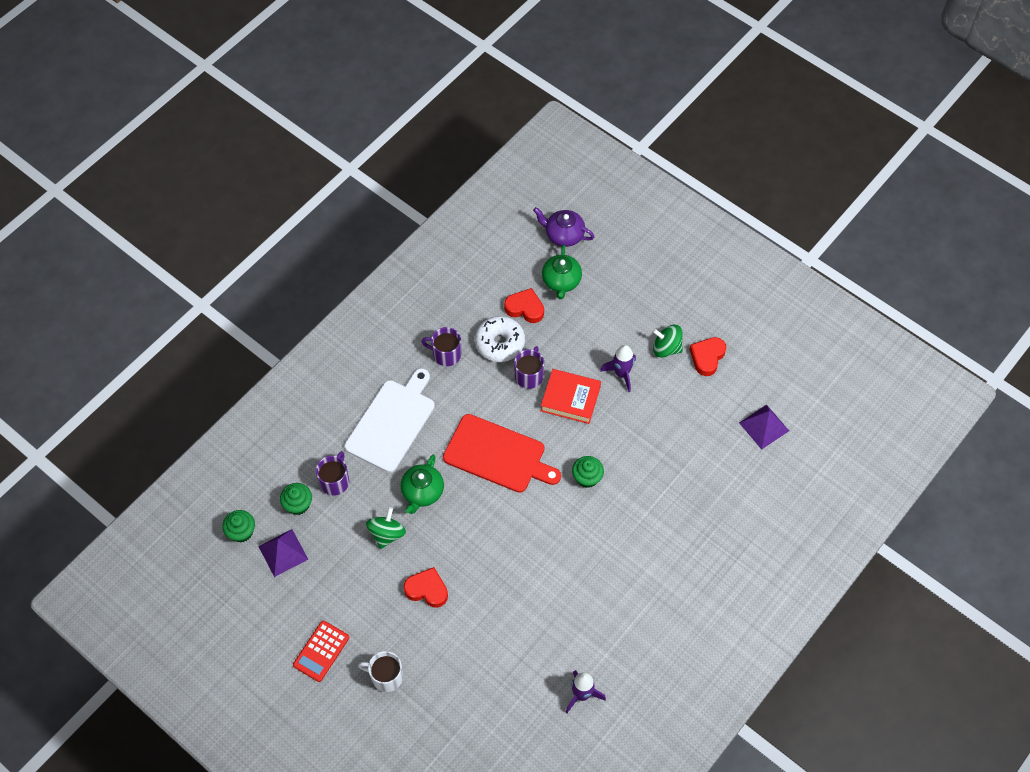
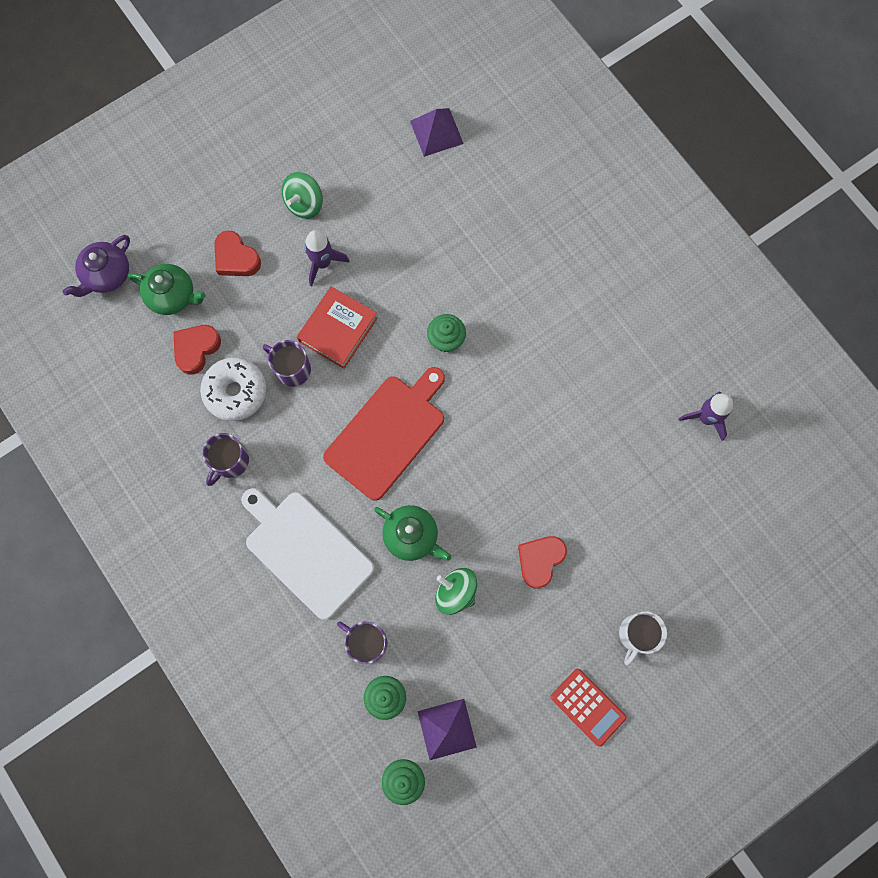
camera: 75 degrees left, 15 degrees up
(707, 357) = (331, 163): red heart -> red heart (236, 258)

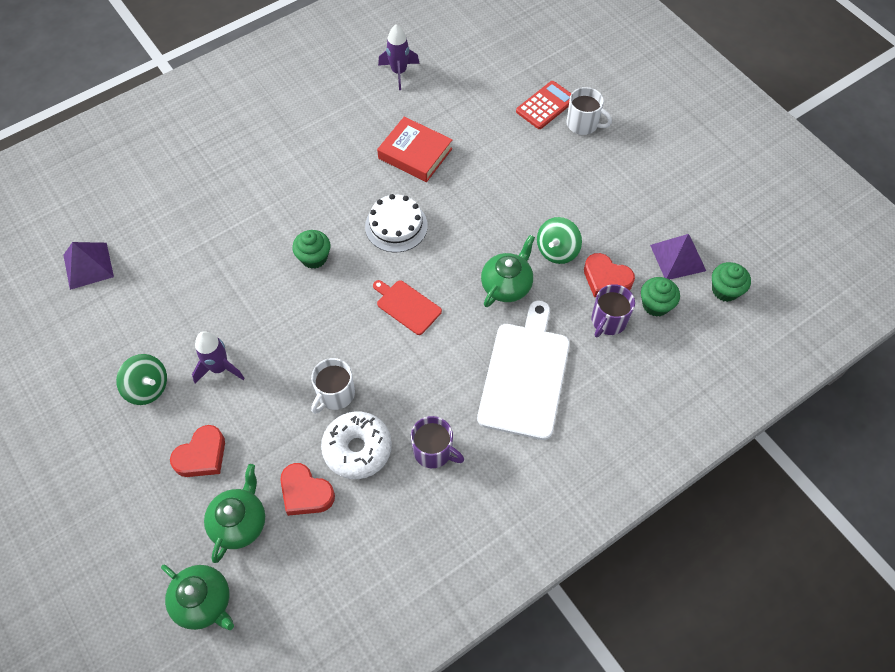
camera: 90 degrees left, 15 degrees down
(107, 275) = (204, 602): purple teapot -> green teapot
(292, 369) = (335, 394): purple mug -> white mug
(306, 551) = (525, 375): white cutting board -> white cutting board turned 150 degrees clockwise
(338, 330) = (295, 352): red book -> red book (415, 154)
(388, 433) = (407, 306): red cutting board -> red cutting board, size x0.52
(486, 420) = (396, 226): none -> white cake
(540, 560) = (525, 188): red heart -> red heart (606, 279)
(588, 707) = (645, 158): red calculator -> red calculator (546, 105)

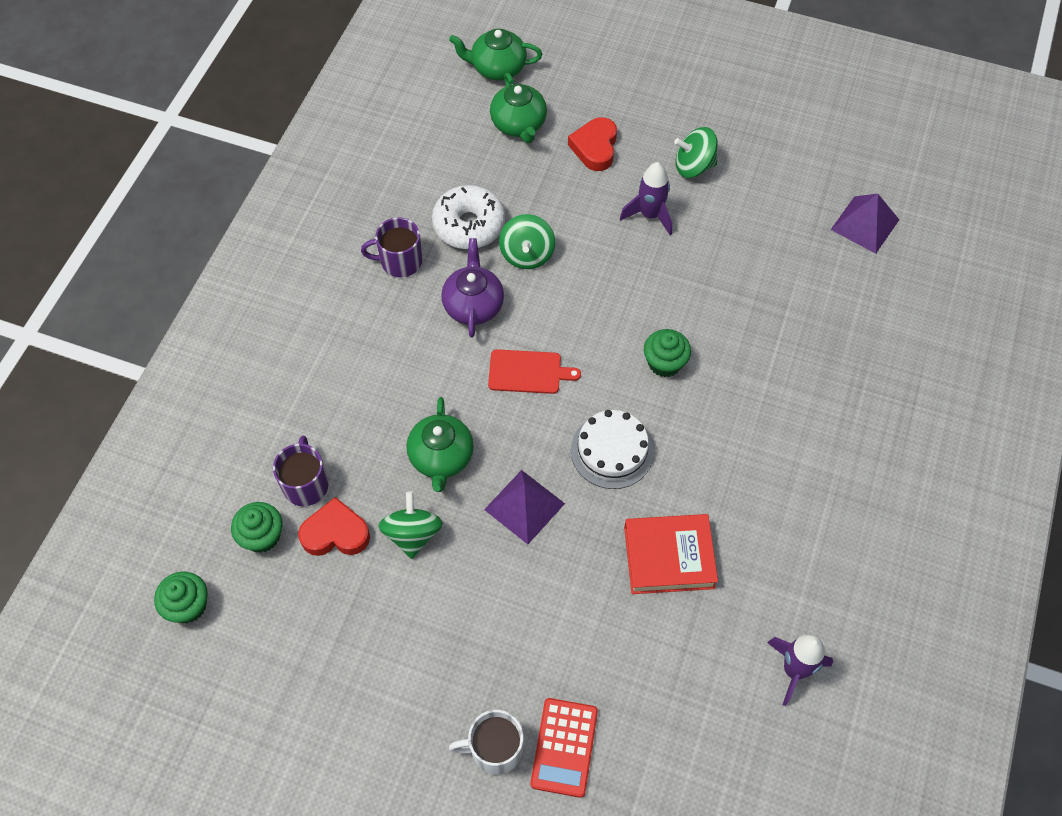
camera: 145 degrees right, 0 degrees up
(305, 493) = (484, 171): red heart -> none
(335, 394) = (527, 254): white mug -> green spinning top
(406, 378) = (473, 305): none -> purple teapot
(525, 375) = (359, 375): white cutting board -> none
(678, 257) = (264, 615): purple pyramid -> purple pyramid (524, 506)

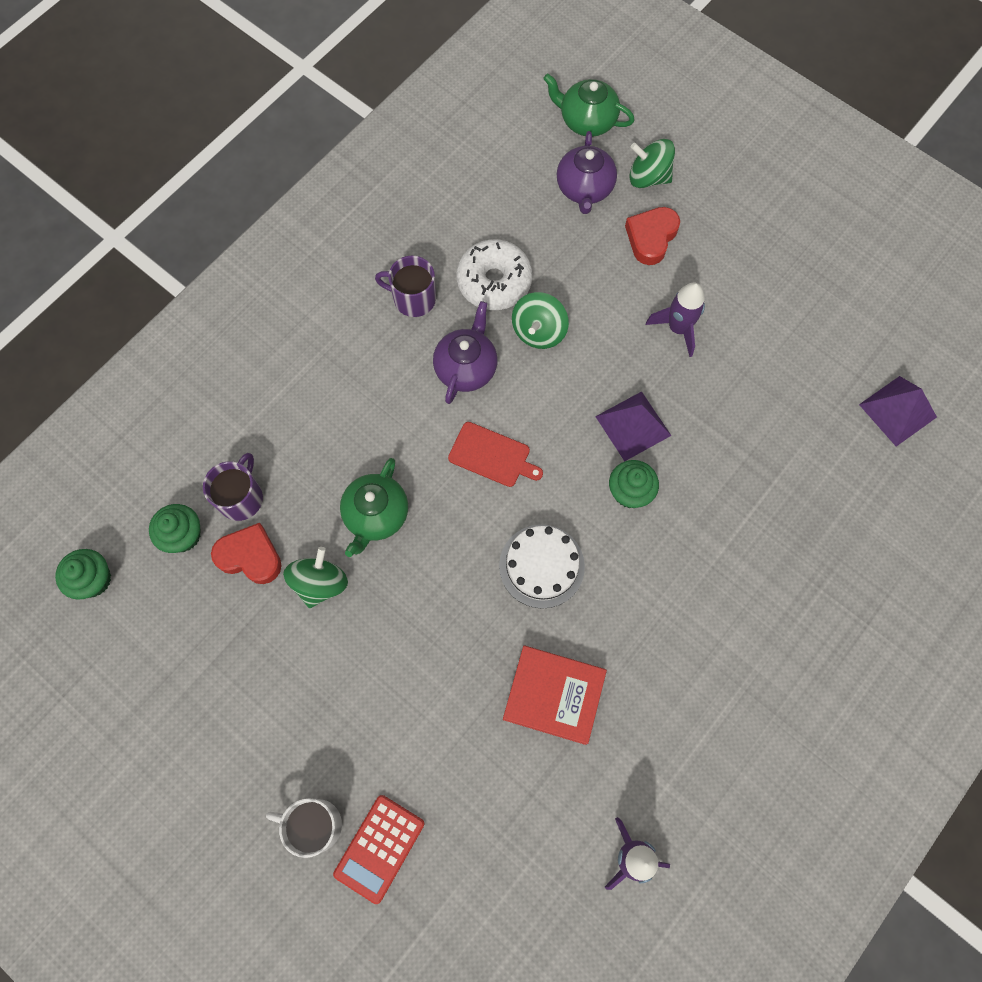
camera: 20 degrees right, 10 degrees up
(519, 124) = (584, 189): green teapot -> purple teapot
(524, 506) = (435, 593): purple pyramid -> purple pyramid (633, 426)
(693, 166) = (744, 289): green spinning top -> green spinning top (648, 177)

